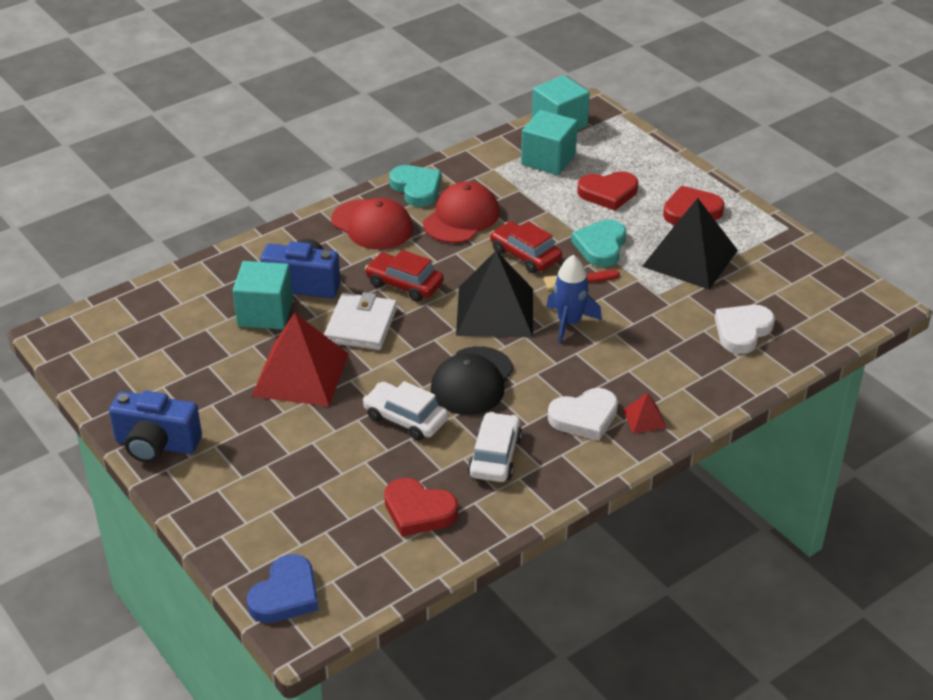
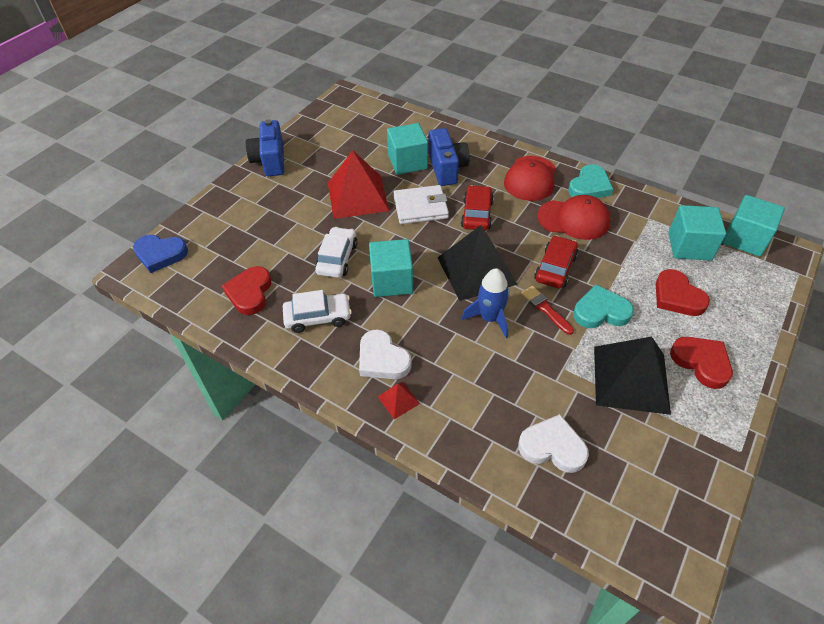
camera: 70 degrees right, 10 degrees up
(472, 381) = (392, 281): black cap -> turquoise cube

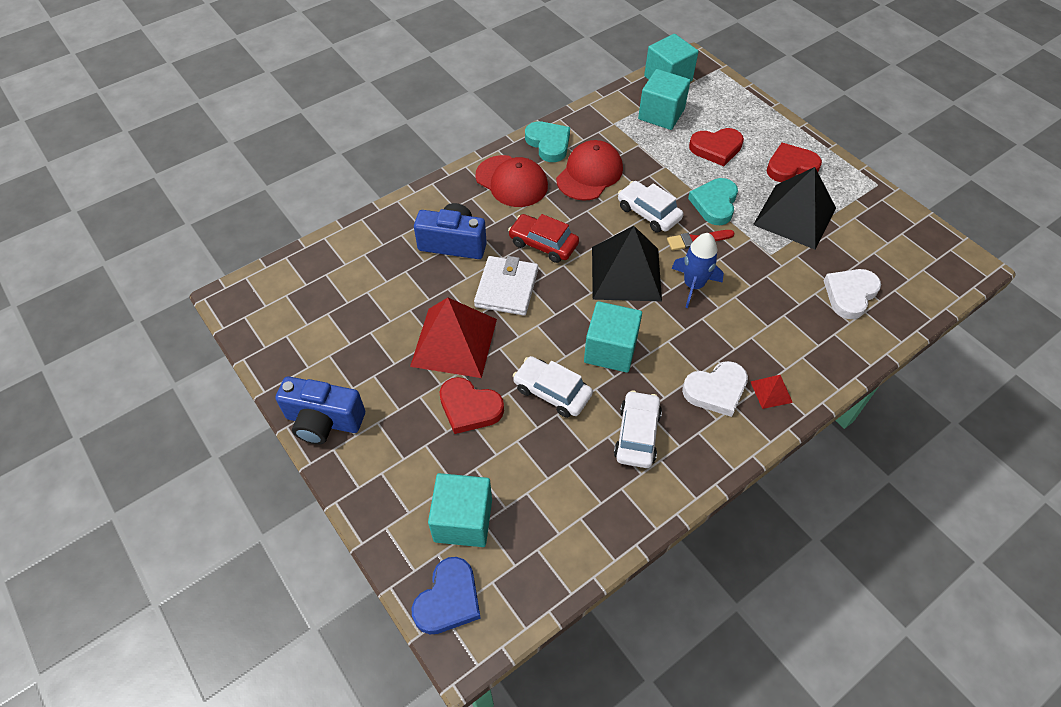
camera: 70 degrees left, 5 degrees up
(249, 293) = (569, 498): red heart -> red heart (469, 408)
(408, 162) = (420, 275): turquoise cube -> turquoise cube (463, 520)
(555, 268) = (648, 213): red car -> white car

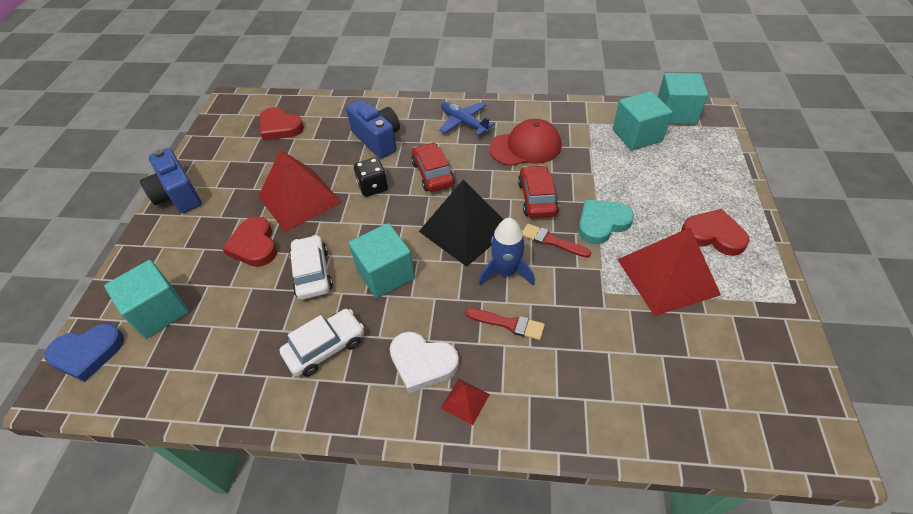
camera: 45 degrees right, 5 degrees down
(506, 288) = (373, 187): white wallet -> black dice
(511, 181) = (464, 123): red cap -> blue plane
(548, 143) = (521, 112): turquoise heart -> none
(648, 213) = (537, 198): white car -> red car
(716, 148) = (656, 184): red heart -> red heart (280, 127)
(738, 321) = (508, 324): none -> red brush
(795, 216) = (667, 276): black pyramid -> red pyramid
(850, 294) = (643, 377): white heart -> none

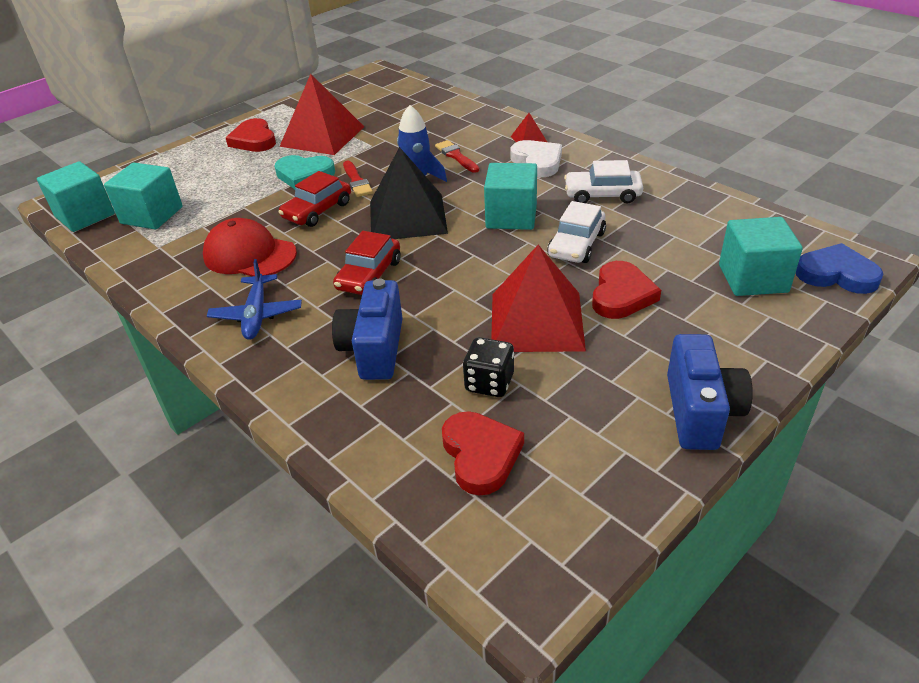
camera: 140 degrees left, 10 degrees down
(373, 187) = (444, 293): black dice -> black dice (489, 383)

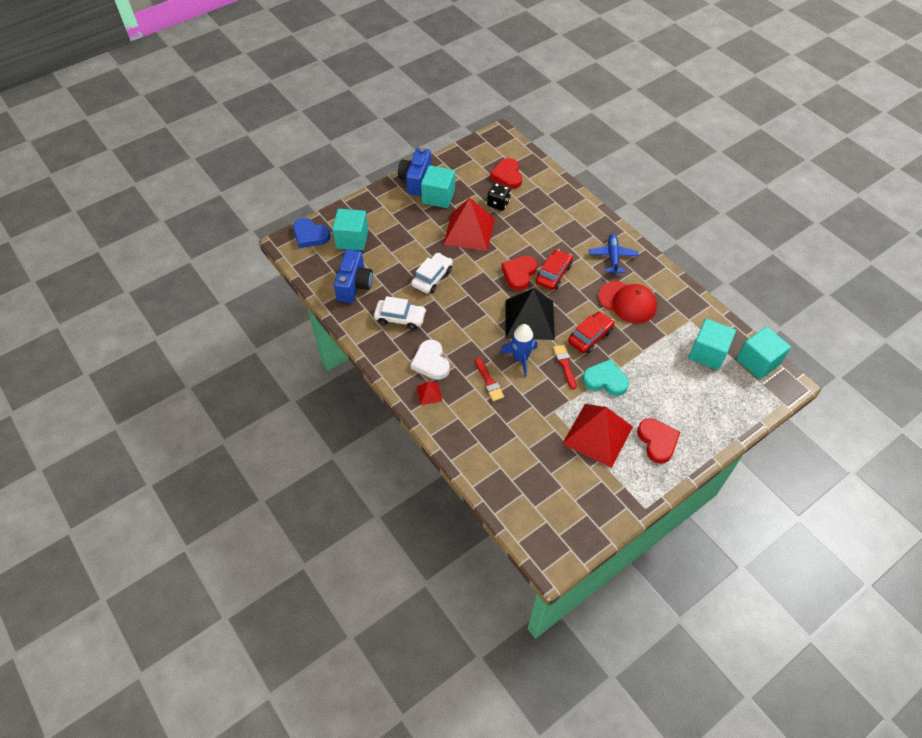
camera: 175 degrees left, 15 degrees up
(374, 349) = (550, 227): blue camera -> blue camera (354, 285)
(511, 216) = (463, 307): turquoise cube -> turquoise cube (438, 197)
(621, 295) = (422, 240): red heart -> red heart (519, 274)

